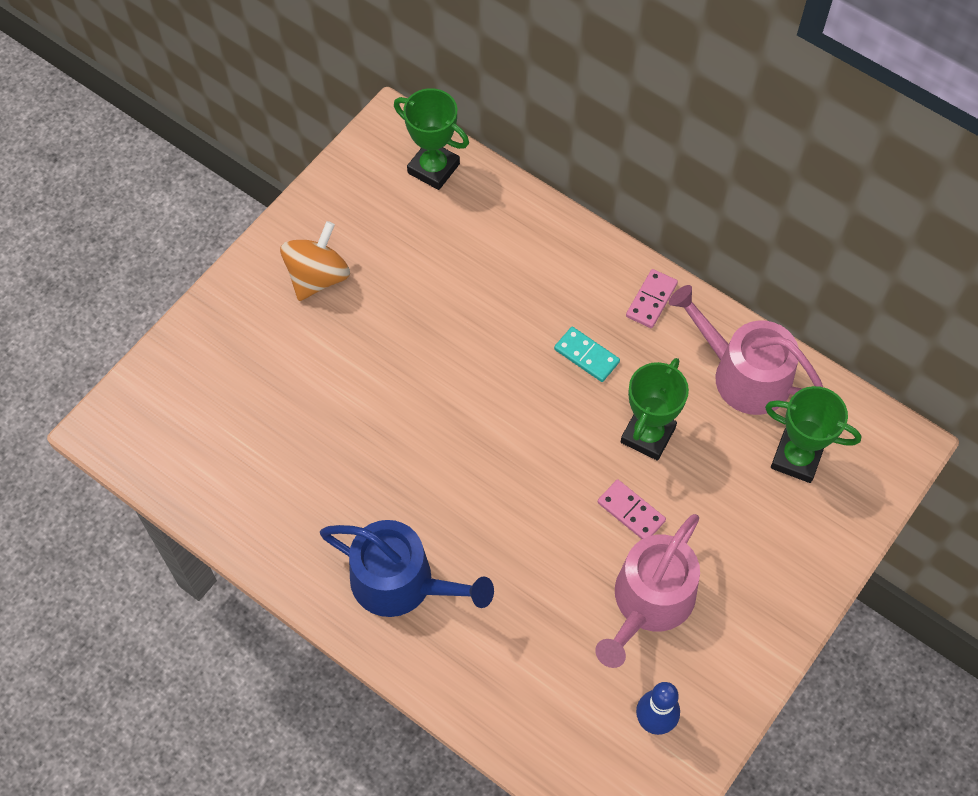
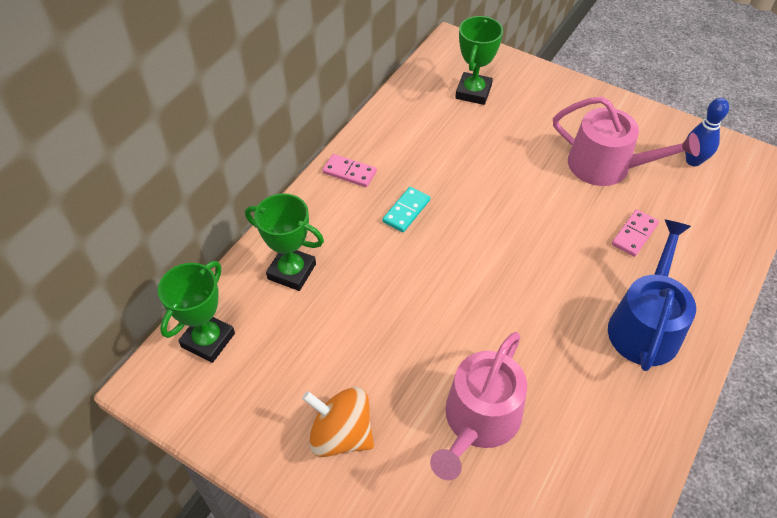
camera: 95 degrees left, 10 degrees down
(631, 511) = (538, 178): pink domino -> pink domino (634, 234)
(648, 435) = (471, 171): green trophy -> green trophy (292, 271)
(743, 374) = (410, 119): pink watering can -> pink watering can (478, 421)

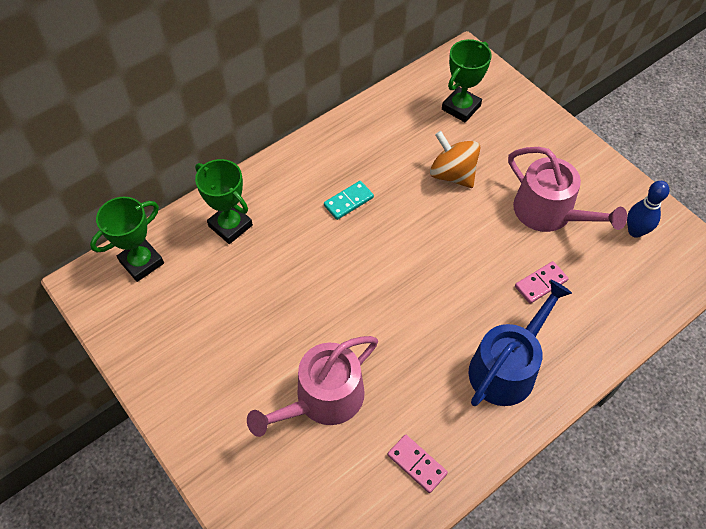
camera: 20 degrees right, 5 degrees up
(341, 434) = (209, 372): orange spinning top -> orange spinning top (452, 174)
(349, 172) = (316, 152): pink domino -> pink domino (417, 464)

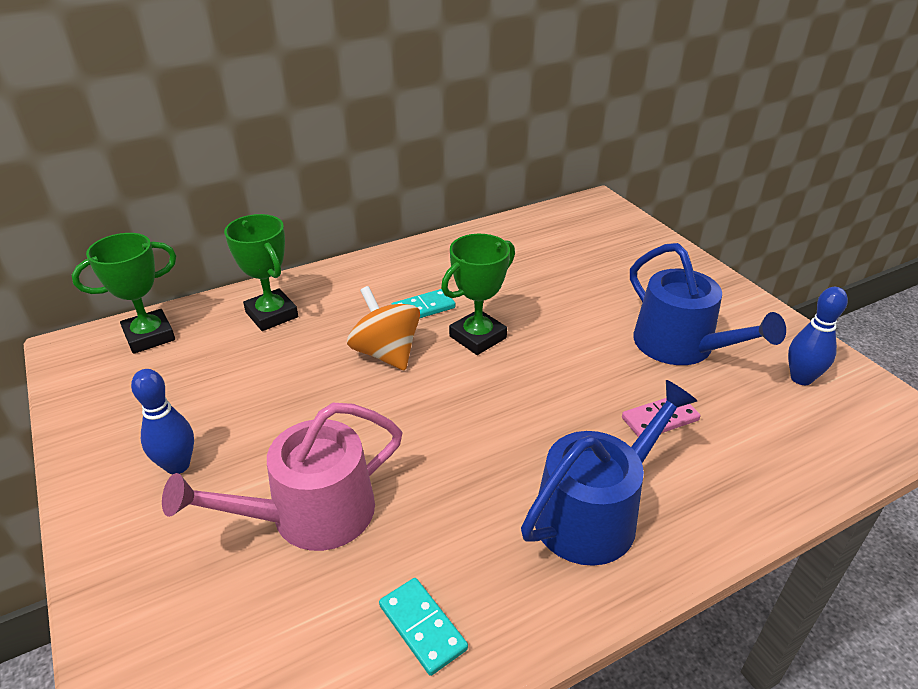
camera: 10 degrees right, 20 degrees down
(217, 376) = (177, 465): none -> blue bowling pin
(417, 464) = (422, 627): pink domino -> turquoise domino
(452, 174) = (560, 297): orange spinning top -> orange spinning top (386, 353)
(461, 107) = (583, 242): green trophy -> green trophy (477, 337)
(549, 212) = (681, 346): pink watering can -> blue watering can

